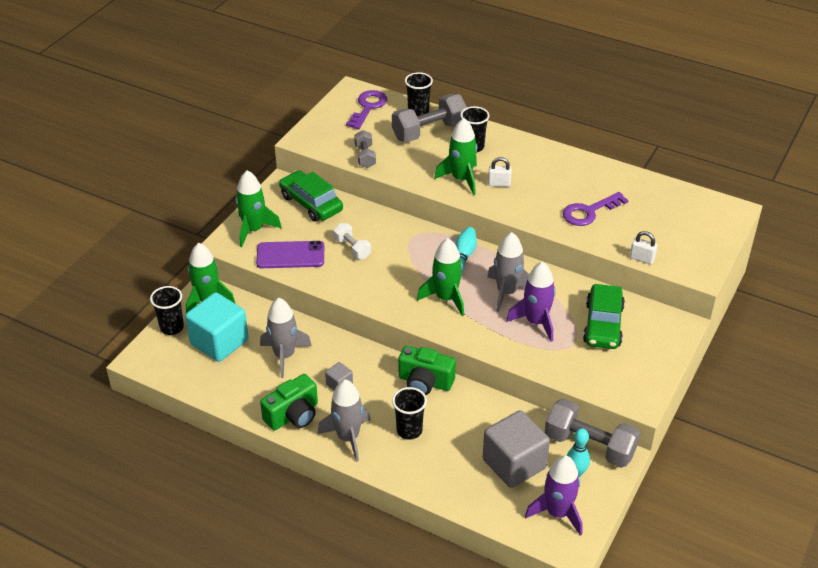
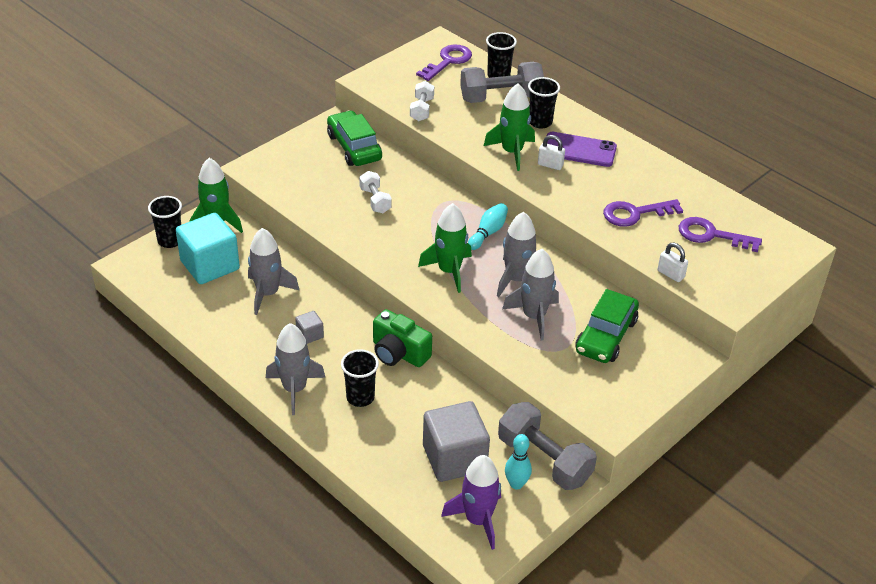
camera: 15 degrees right, 0 degrees up
(254, 230) = (284, 161): green rocket -> none
(290, 255) = (309, 194): purple phone -> purple phone (579, 150)
(293, 415) = (250, 354): green camera -> none
(365, 156) = (421, 109): grey dumbbell -> white dumbbell
(536, 322) = (534, 316): purple rocket -> grey rocket
(659, 217) = (711, 235): none -> purple key

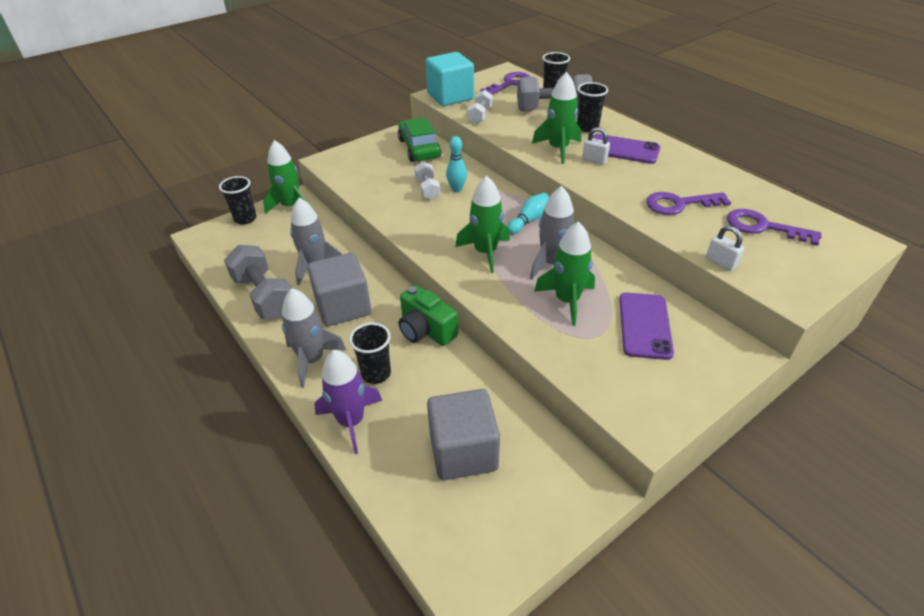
camera: 10 degrees right, 0 degrees up
(210, 265) = (272, 240): turquoise cube -> turquoise cube (450, 97)
(310, 335) = (343, 307): grey cube -> grey cube, size x2.24
(478, 520) = (478, 536): purple rocket -> purple rocket (351, 421)
(516, 484) = (530, 491): turquoise bowling pin -> turquoise bowling pin (456, 189)
(534, 316) = (567, 301): grey rocket -> green rocket
(544, 460) = (566, 462): grey dumbbell -> grey dumbbell (264, 296)
(606, 336) = (644, 325): green car -> purple phone

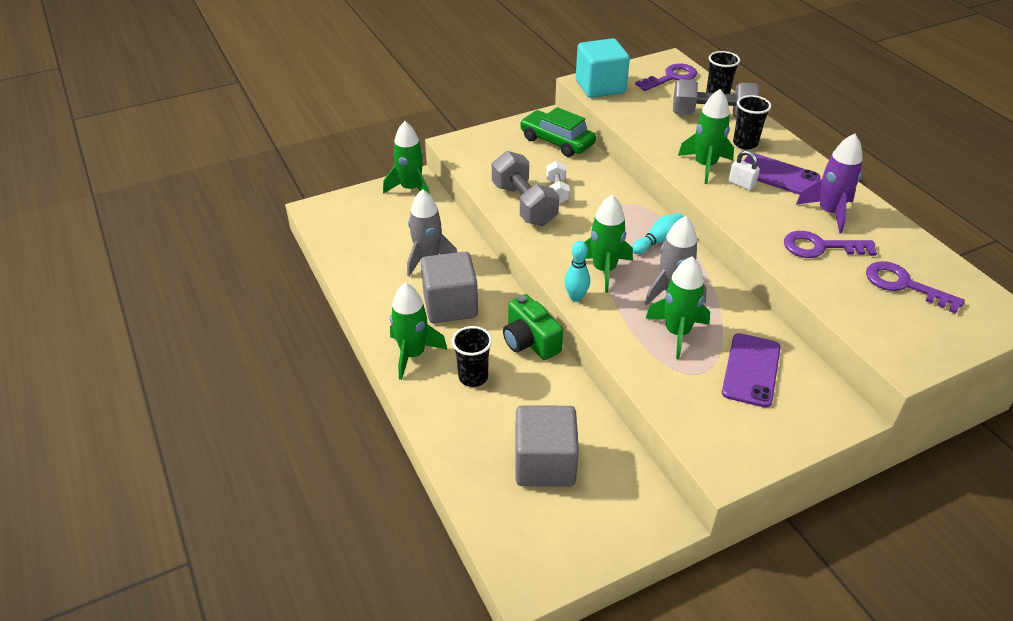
camera: 10 degrees right, 0 degrees up
(245, 219) = (362, 196): black cup -> none
(264, 296) = (373, 283): grey dumbbell -> grey dumbbell (524, 204)
(312, 360) = (413, 354): grey rocket -> green rocket
(351, 421) = (442, 419): purple rocket -> purple rocket (829, 212)
(419, 148) = (557, 141): green car -> green car turned 45 degrees counterclockwise
(456, 189) = (588, 195): turquoise bowling pin -> turquoise bowling pin (576, 297)
(480, 115) = (628, 114): white dumbbell -> none
(720, 263) = (842, 317): white padlock -> none

